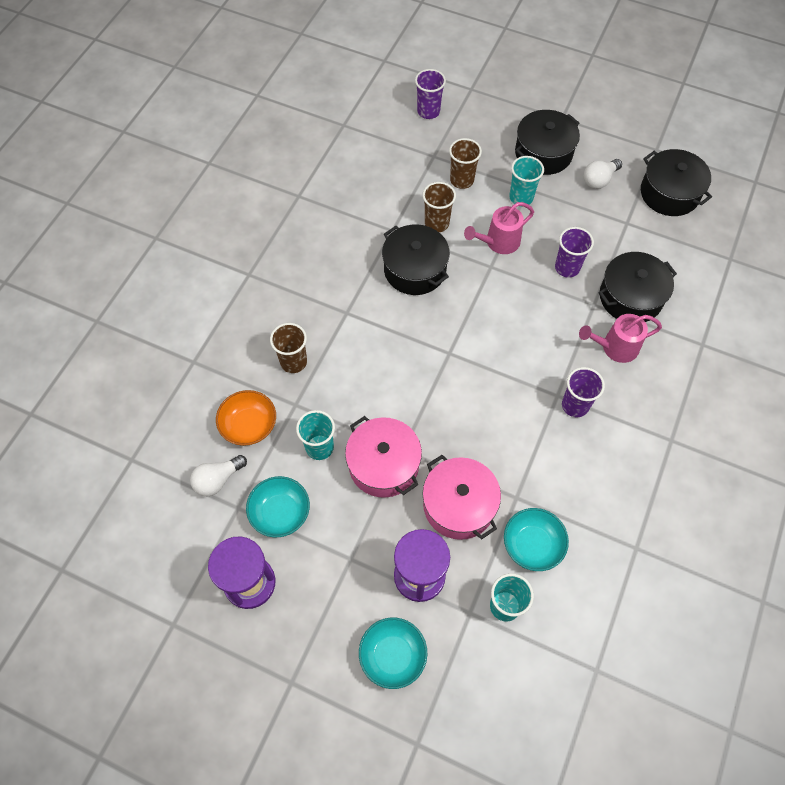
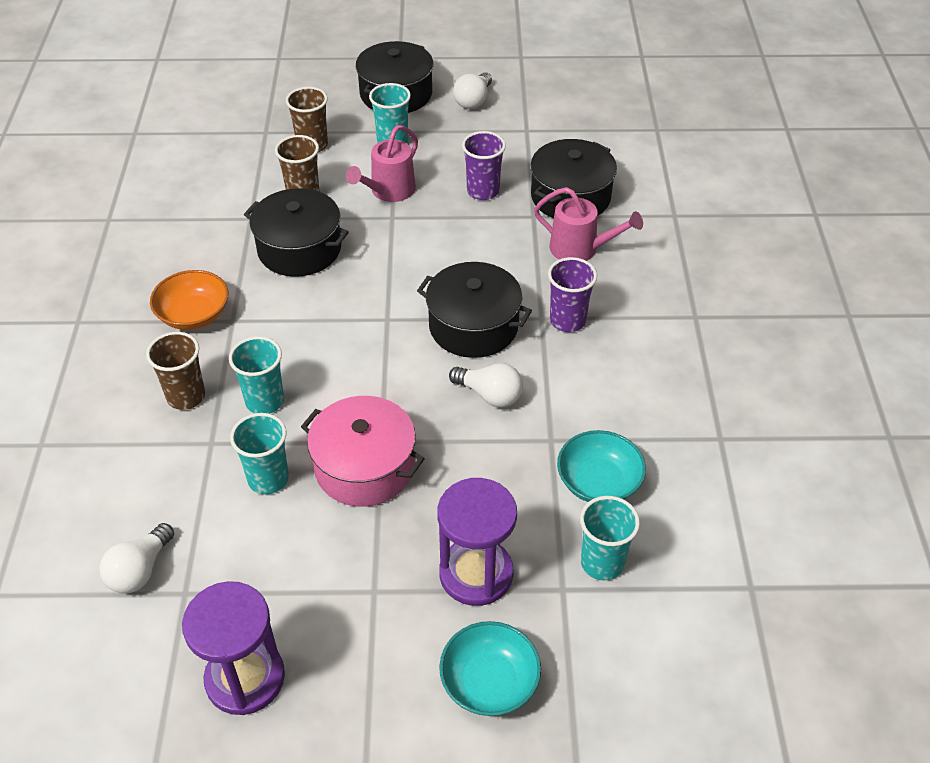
camera: 25 degrees left, 15 degrees down
(249, 425) = (156, 489): orange bowl -> orange bowl (194, 315)
(280, 512) = (249, 575): turquoise bowl -> none
(341, 386) = (265, 401): none -> turquoise cup
(428, 111) = (237, 92): purple cup -> none
(459, 505) = (484, 475): pink pot -> none
(491, 444) = (489, 395): none -> white light bulb
(614, 347) = (580, 249): pink watering can -> pink watering can turned 120 degrees counterclockwise
(669, 193) = (557, 91): black pot -> black pot (473, 326)

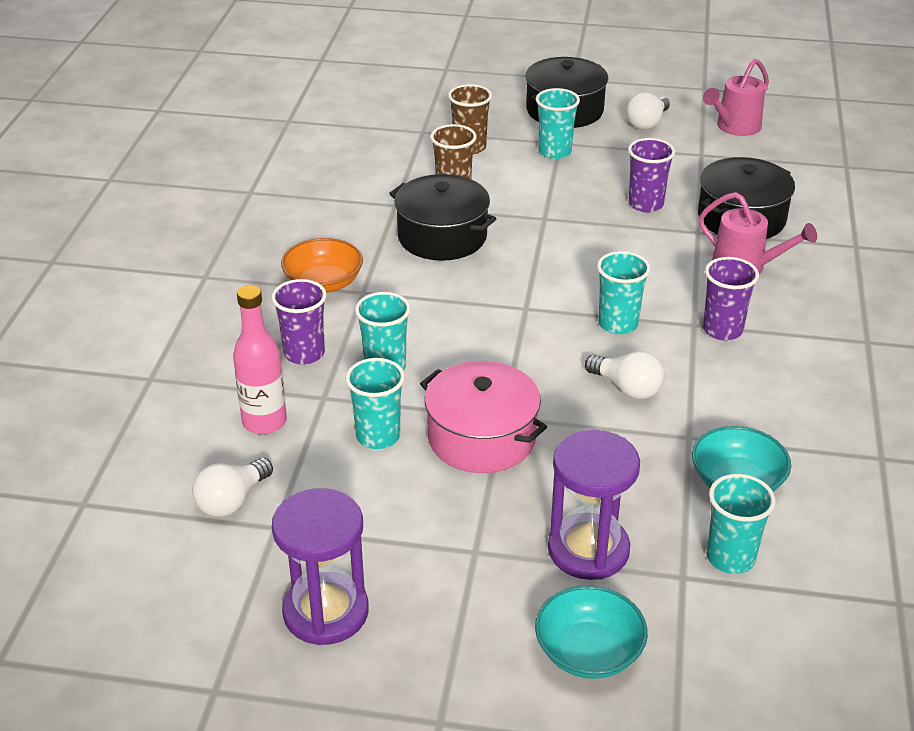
camera: 10 degrees right, 10 degrees down
(158, 478) = (264, 422): none -> pink bottle
(186, 396) = (304, 353): brown cup -> purple cup
(388, 191) = (544, 195): pink watering can -> pink watering can (734, 127)
(473, 326) = (618, 324): black pot -> turquoise cup

